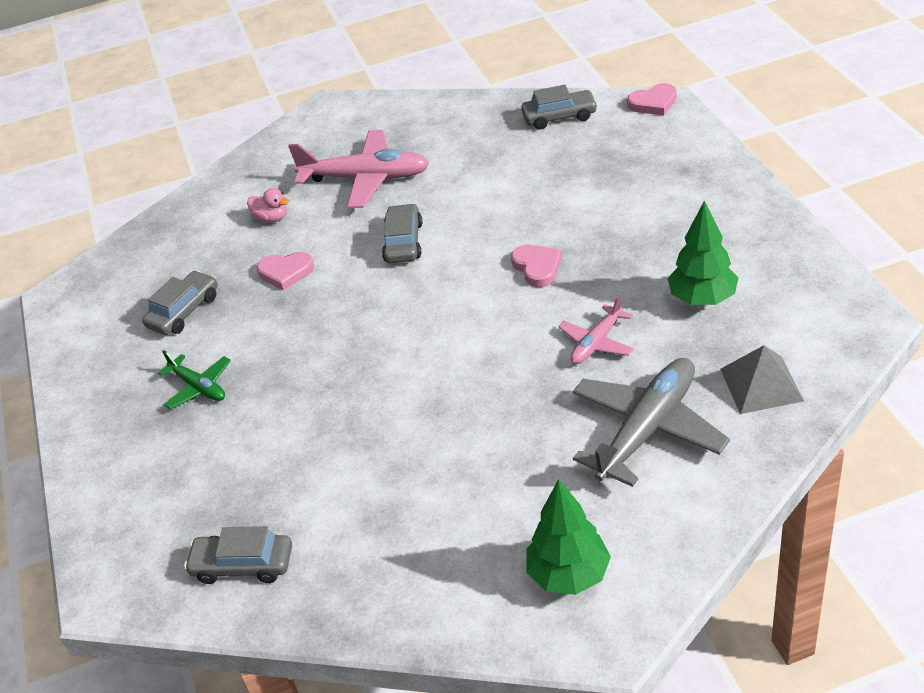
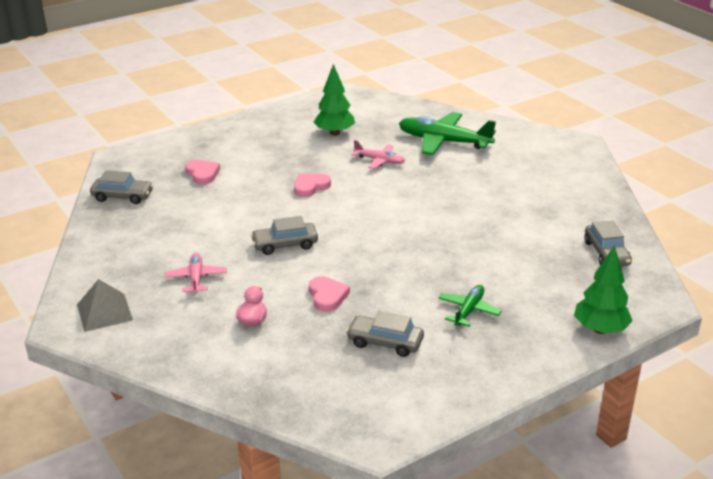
camera: 110 degrees left, 10 degrees down
(366, 179) = (196, 278): pink plane -> pink plane, size x0.54
(559, 117) = (123, 196): grey car -> grey car turned 120 degrees clockwise
(568, 574) = (550, 154): green tree -> green tree (600, 329)
(647, 429) = (444, 141): grey plane -> green plane
(653, 103) = (115, 161): pink heart -> pink heart (202, 174)
(761, 384) = (400, 115): grey pyramid -> grey pyramid (104, 312)

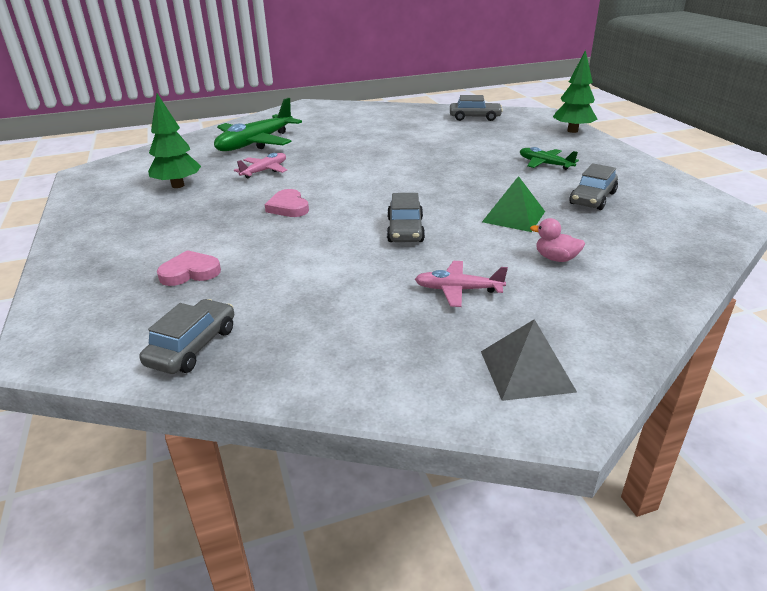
camera: 75 degrees left, 0 degrees up
(327, 296) = (513, 216): pink heart -> green pyramid

